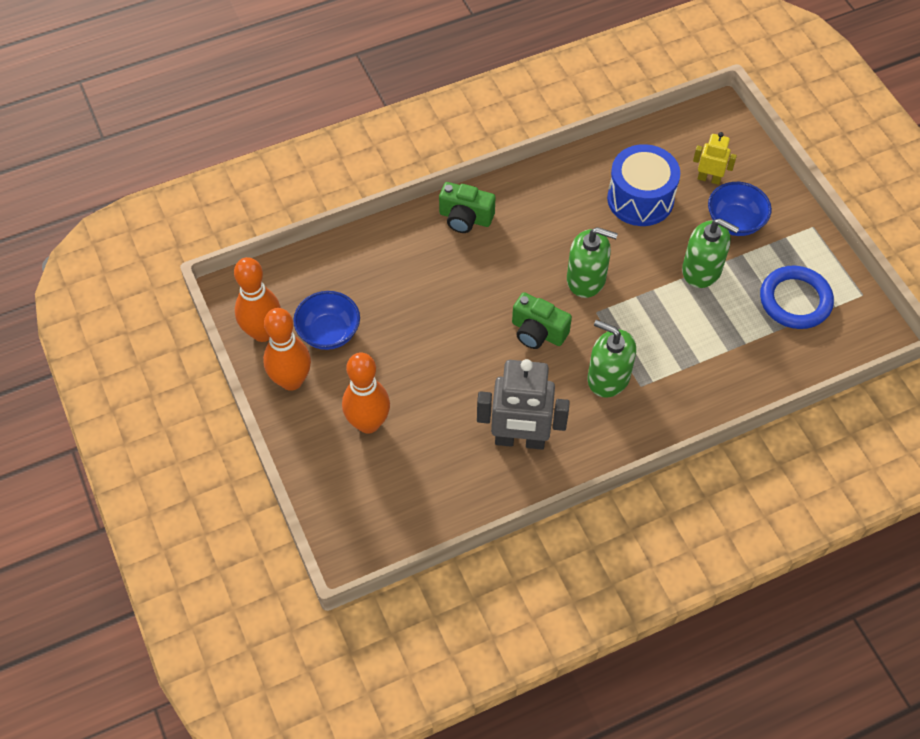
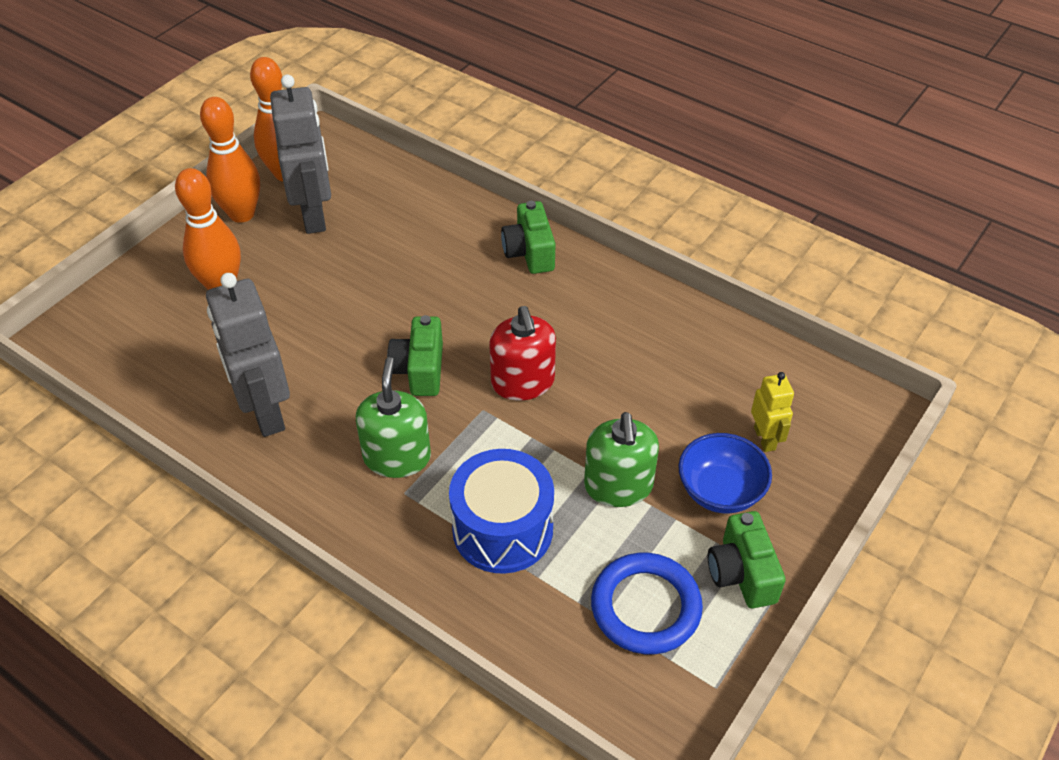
camera: 60 degrees right, 10 degrees down
(329, 332) = (314, 215): blue bowl -> grey robot
(586, 279) = (523, 382): green soap dispenser -> red soap dispenser
(640, 199) = (677, 385): blue drum -> blue drum (502, 529)
(797, 243) = (741, 573): none -> green camera

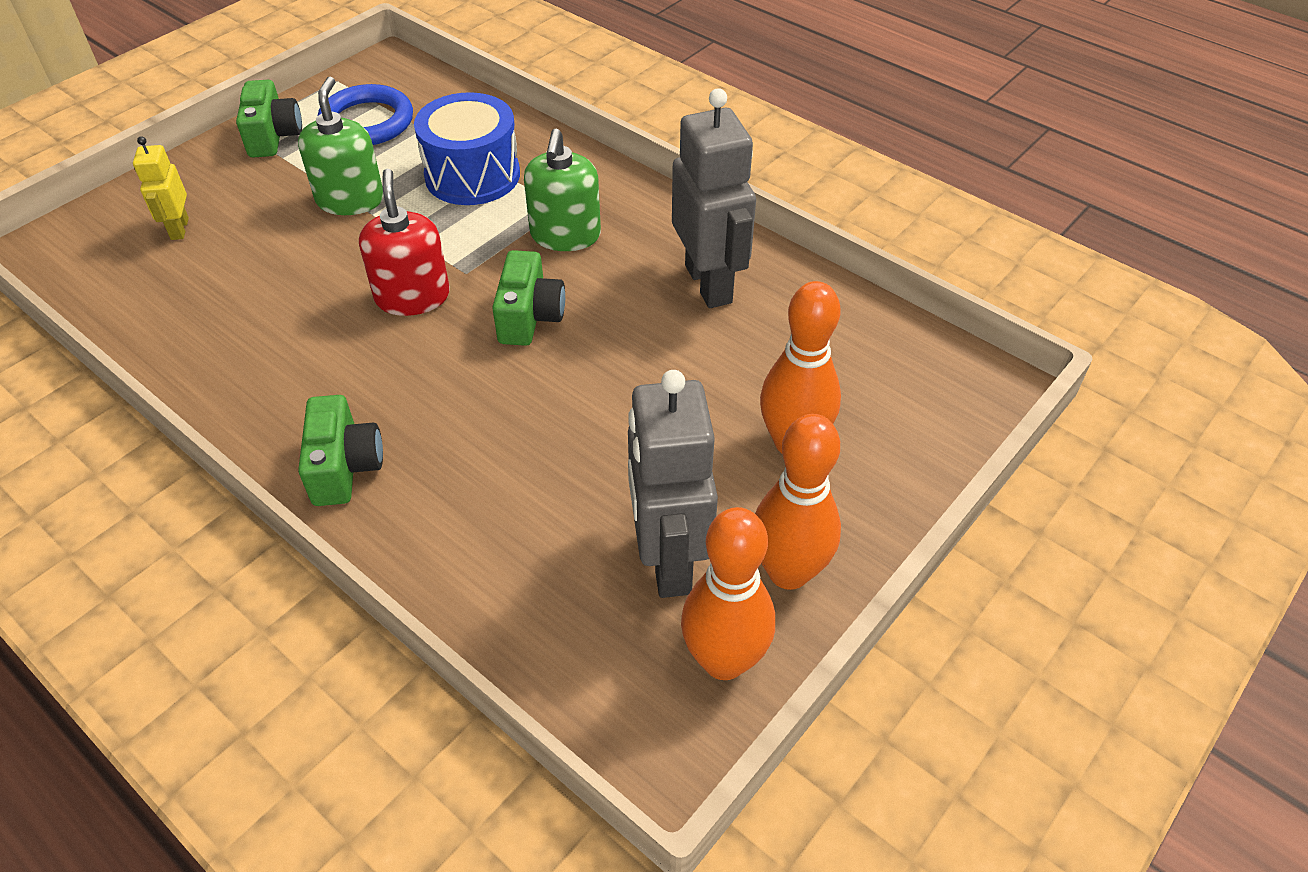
camera: 175 degrees left, 0 degrees up
(720, 491) = (254, 190): blue bowl -> none

